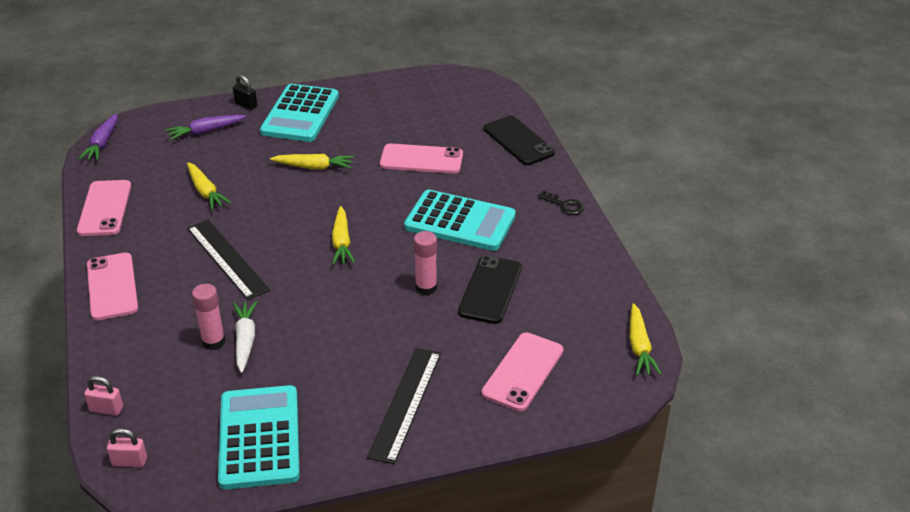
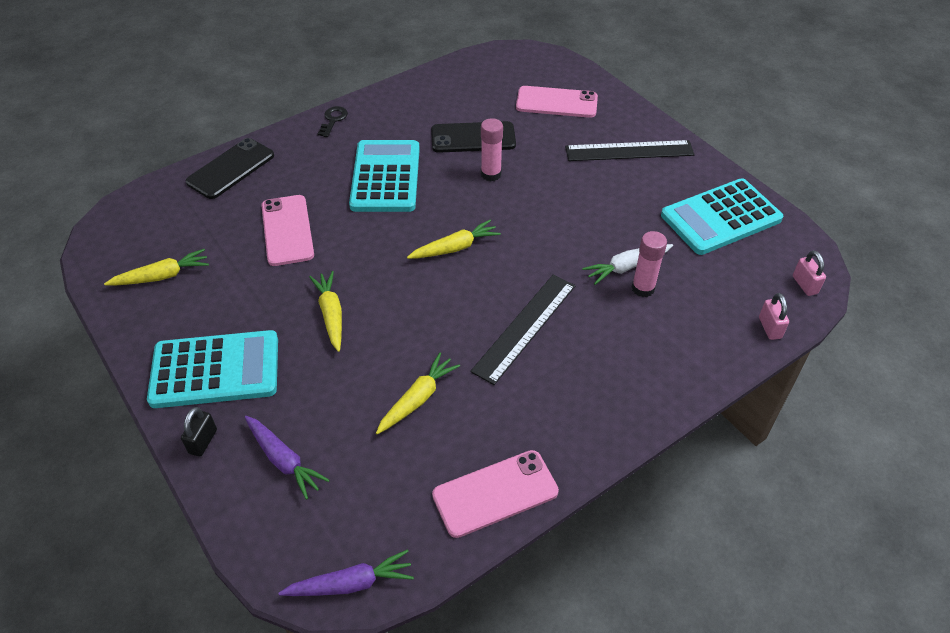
camera: 110 degrees left, 10 degrees up
(112, 286) = (622, 408): pink phone -> none
(639, 346) = (495, 56): yellow carrot -> yellow carrot (162, 276)

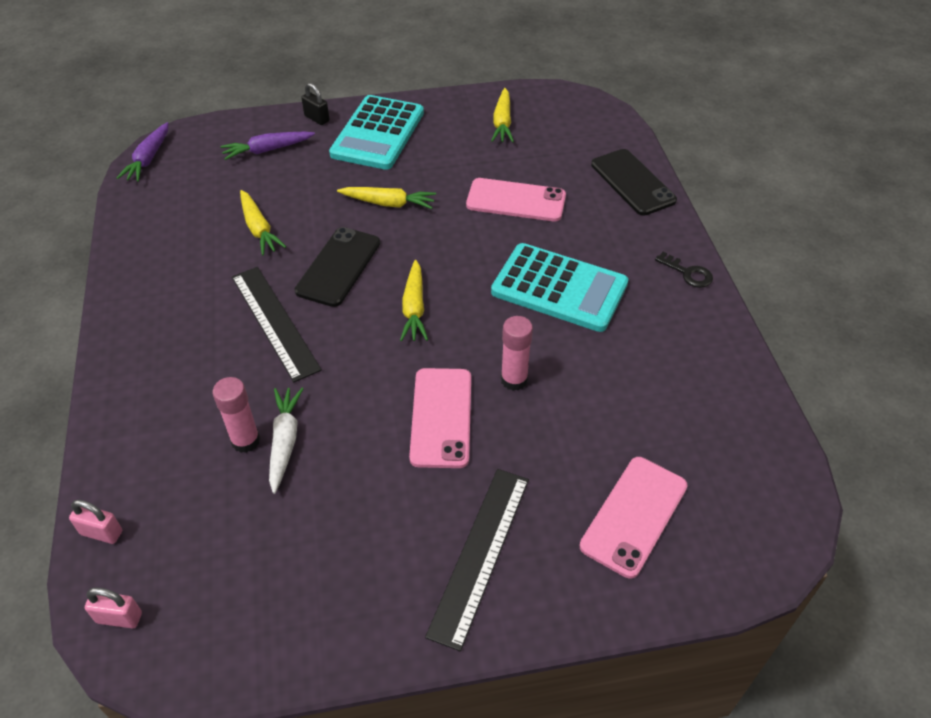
camera: 115 degrees right, 0 degrees up
(473, 138) = (594, 388): black phone -> black phone (338, 267)
(495, 493) = (139, 244): pink phone -> pink phone (441, 417)
(721, 217) = (288, 593): turquoise calculator -> none

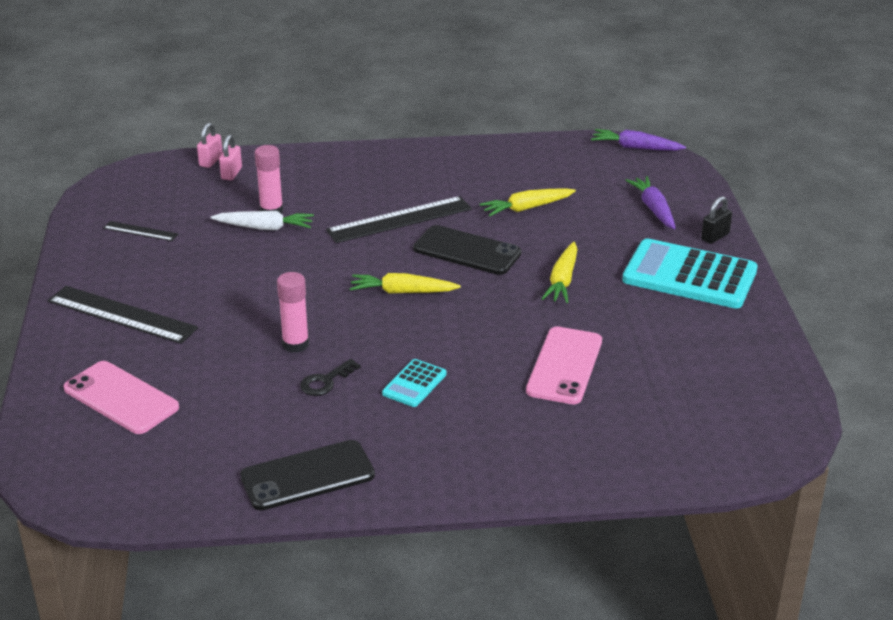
camera: 95 degrees right, 15 degrees down
(119, 617) = (142, 172): pink padlock -> pink padlock (231, 173)
(286, 579) = (140, 231): none -> black ruler
(441, 417) = (264, 302): pink phone -> none
(502, 122) = (722, 367): yellow carrot -> none
(559, 288) = (414, 384): turquoise calculator -> turquoise calculator, size x0.47
(632, 182) = (598, 463): black phone -> black phone (307, 476)
(688, 273) = (423, 484): black key -> black key (325, 381)

